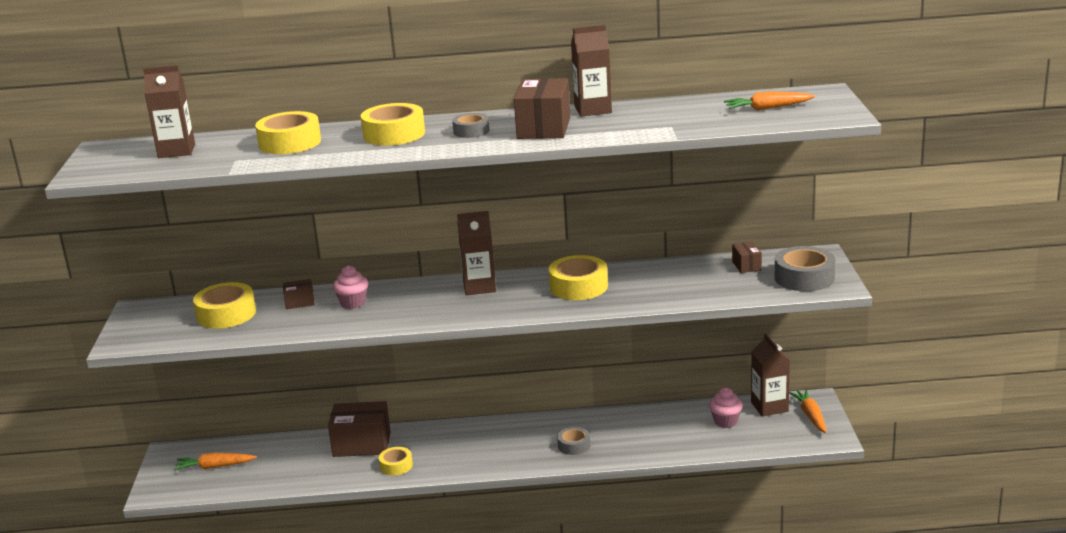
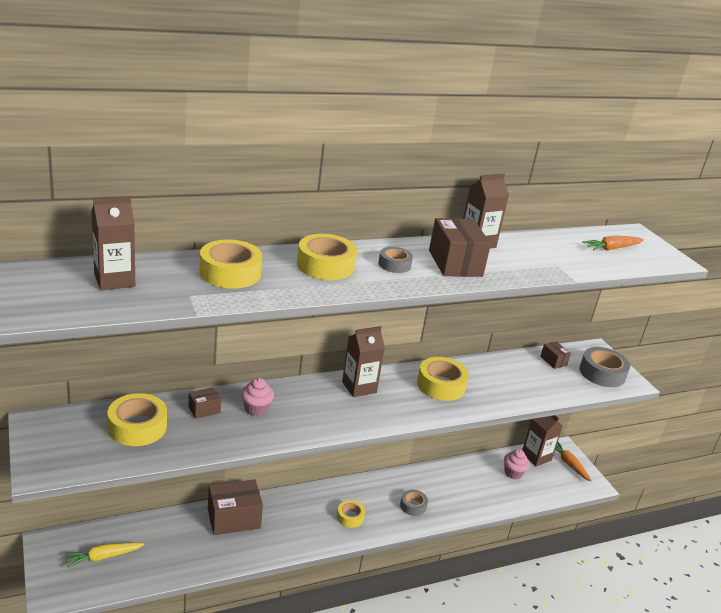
camera: 25 degrees left, 5 degrees up
(215, 467) = (103, 557): orange carrot -> yellow carrot
(396, 465) = (275, 540): yellow tape -> yellow tape (350, 517)

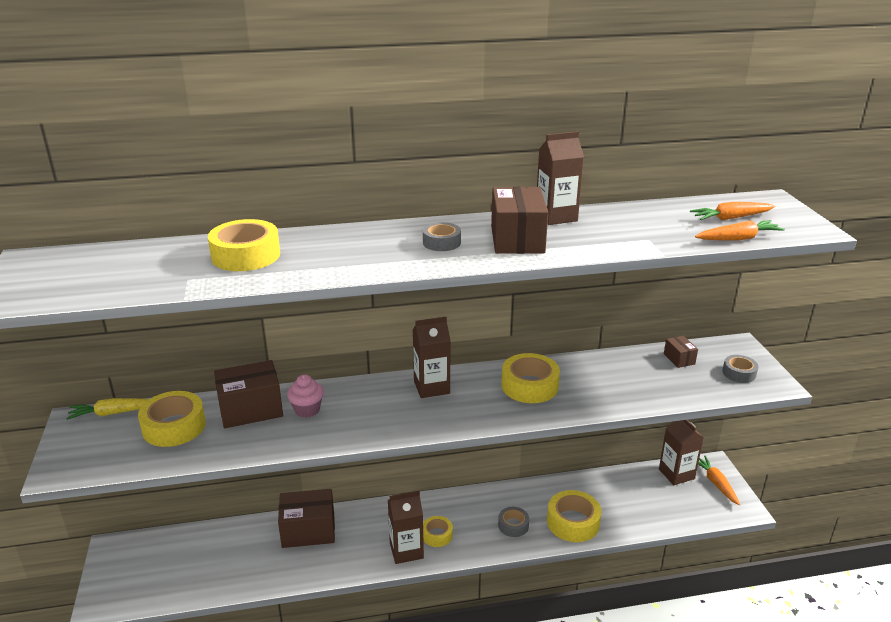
camera: 15 degrees right, 0 degrees up
(103, 557) = (162, 565): yellow carrot -> yellow carrot (113, 413)
(114, 280) = (116, 265): brown carton -> brown carton (406, 550)
(204, 410) = (251, 409): brown box -> brown box, size x2.00
(325, 265) = (359, 245): yellow tape -> yellow tape (573, 522)
(513, 473) = (643, 492): pink cupcake -> none
(602, 373) = (739, 373): grey tape -> grey tape, size x0.58
(624, 267) = (738, 238): none -> orange carrot

